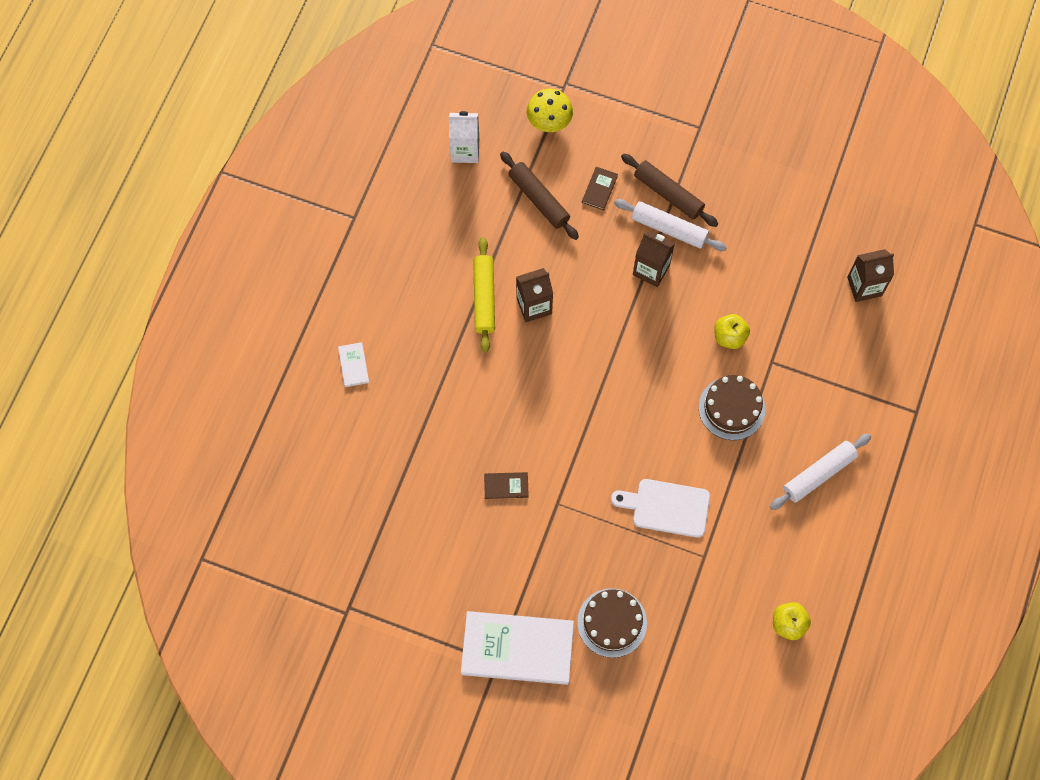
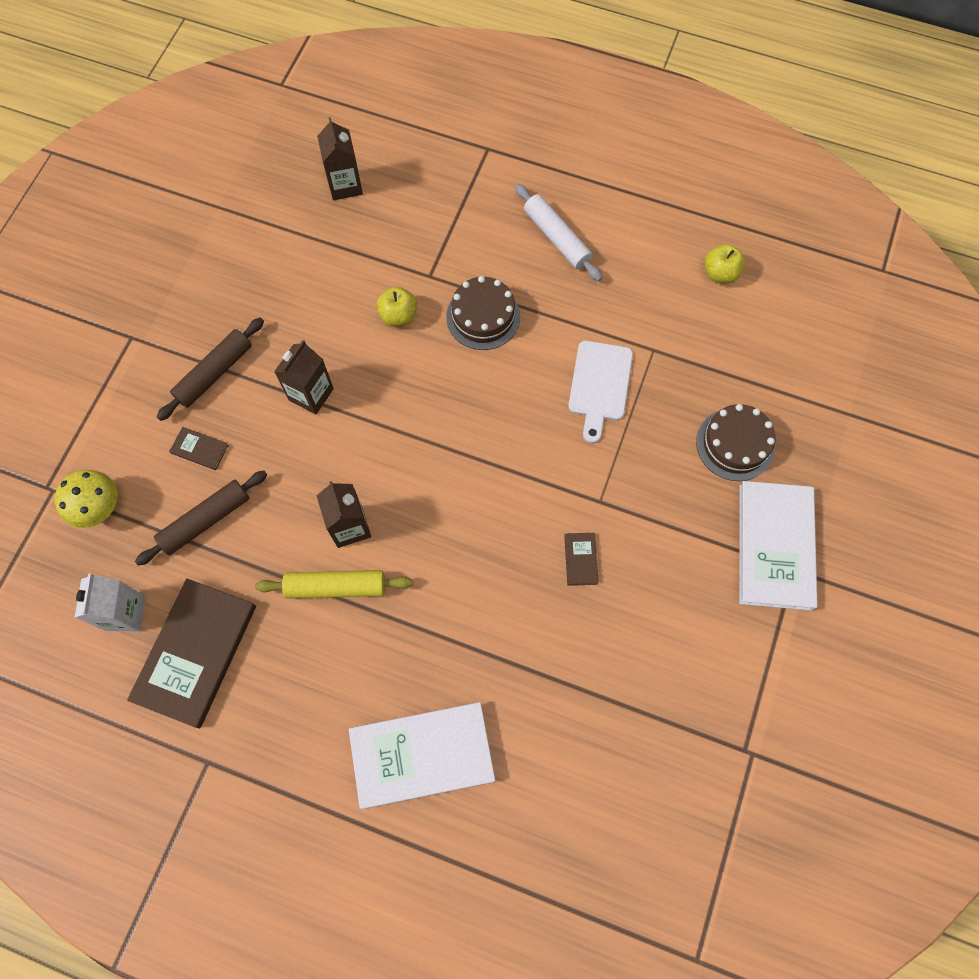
camera: 90 degrees left, 0 degrees up
(353, 365) = (422, 755): white book -> white book, size x2.39
(434, 202) = (195, 653): none -> brown book
(669, 229) = (260, 373): white rolling pin -> none

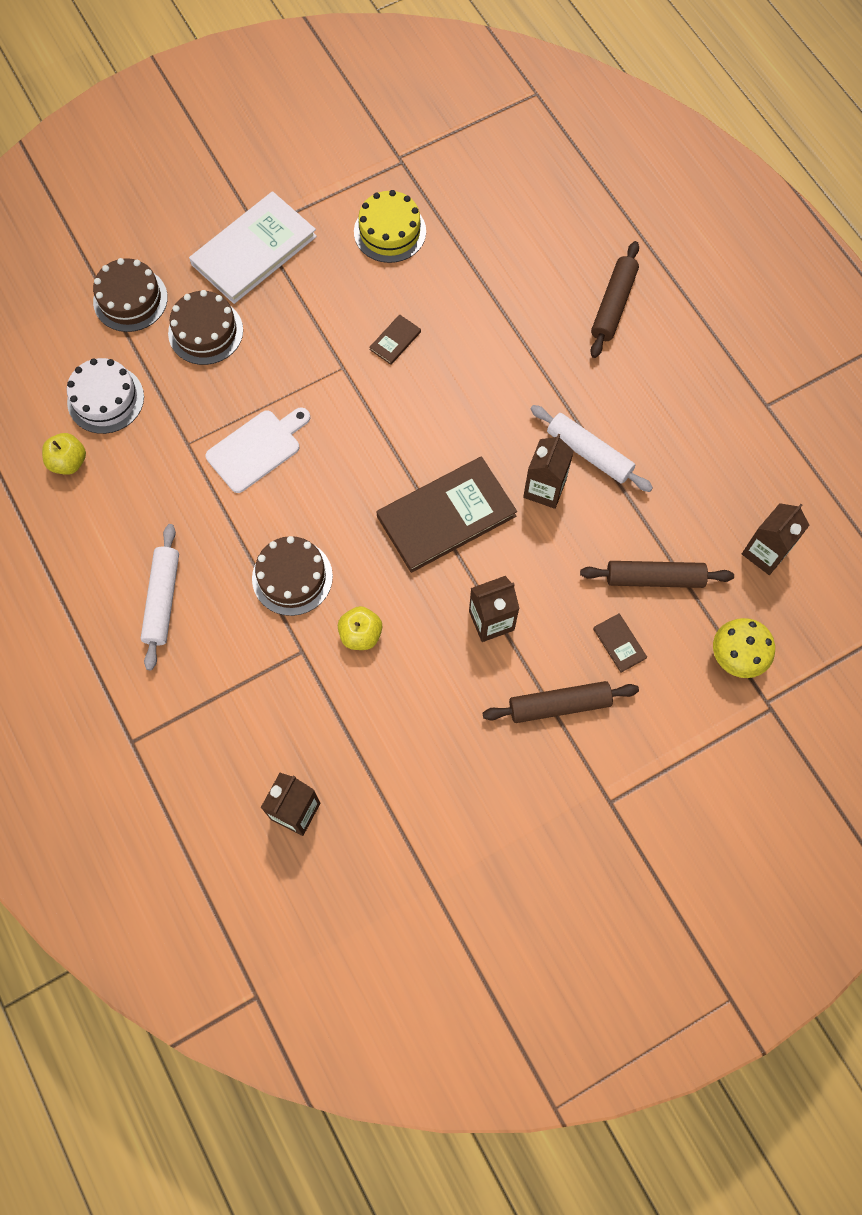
camera: 140 degrees left, 0 degrees up
(125, 613) = (765, 552): white carton -> brown carton
(195, 653) = (728, 483): brown book -> brown book (446, 516)
(336, 587) = (589, 453): yellow rolling pin -> white rolling pin
(422, 755) = (613, 305): white book -> brown rolling pin
(684, 663) = (390, 231): none -> yellow cake
(747, 335) = (105, 399): none -> white cake
(820, 423) = (130, 299): none -> brown cake

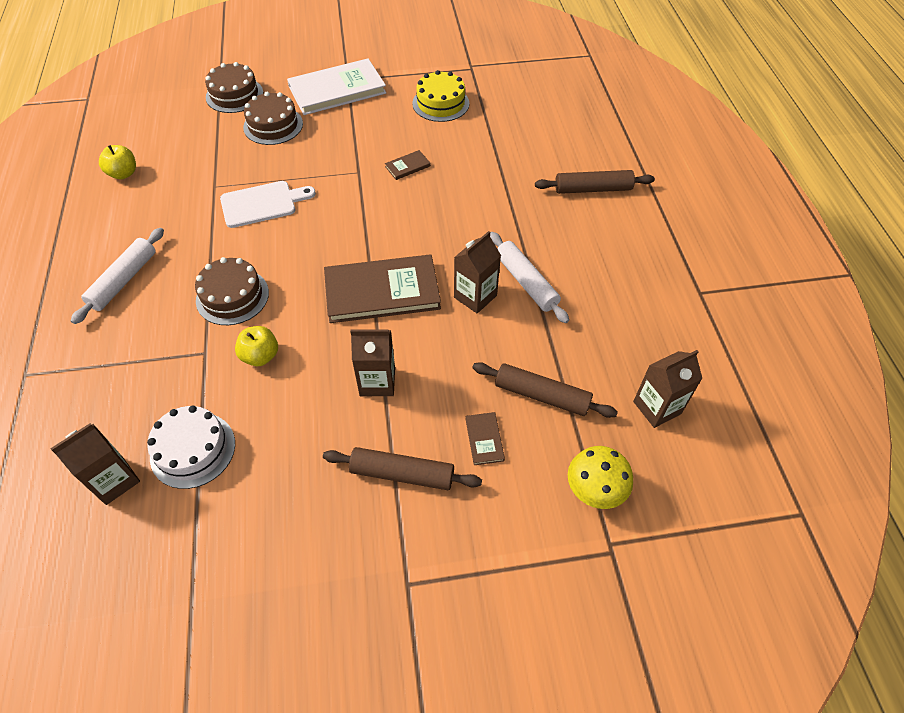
camera: 20 degrees right, 15 degrees down
(105, 399) = (176, 145): white cake -> white cake (193, 450)
(613, 305) = (593, 189): brown rolling pin -> brown rolling pin turned 45 degrees clockwise

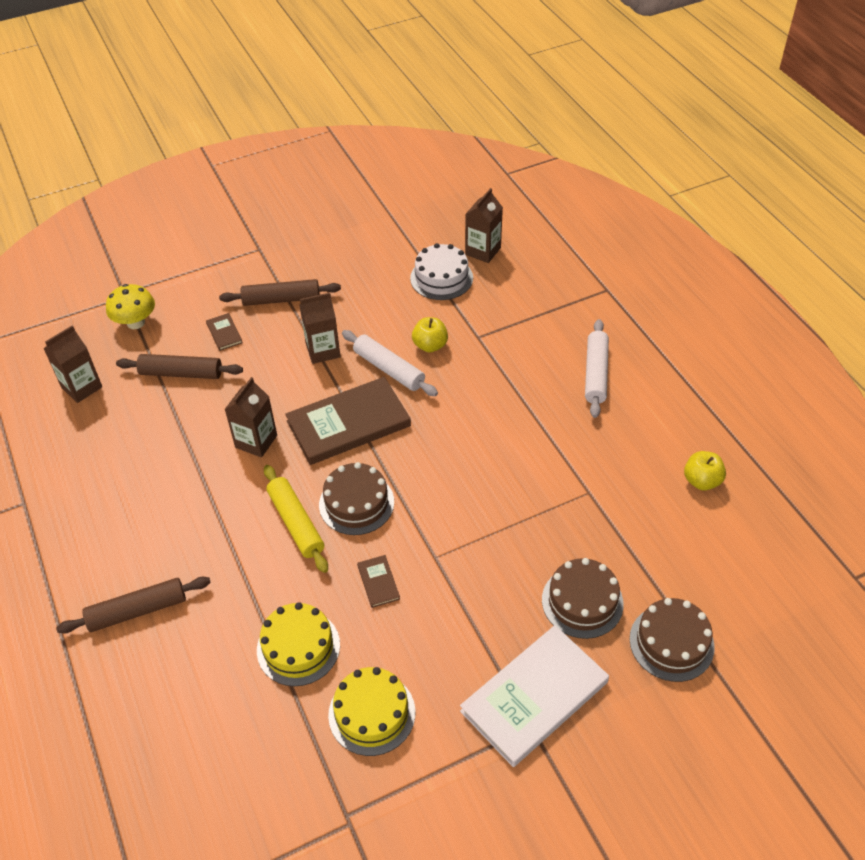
camera: 165 degrees right, 5 degrees down
(232, 296) = (486, 385): brown cake -> brown cake (356, 503)
(262, 203) = (521, 485): white cutting board -> none
(407, 166) = (378, 582): brown book -> brown book turned 60 degrees counterclockwise
(457, 219) = (296, 523): none -> yellow rolling pin
(478, 143) = (298, 647): none -> yellow cake
(526, 282) = (207, 468): white rolling pin -> white rolling pin (389, 369)

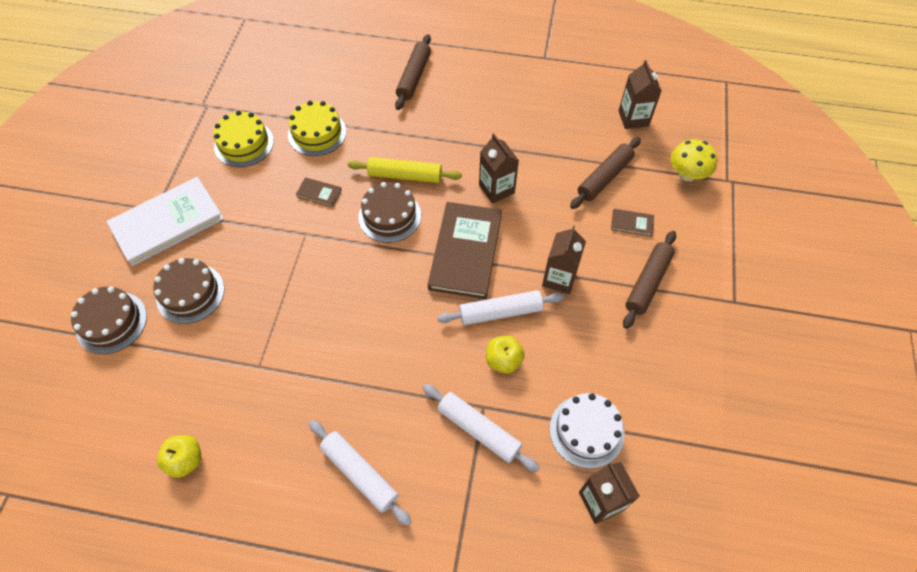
camera: 125 degrees right, 10 degrees up
(498, 330) = (478, 430): none -> white rolling pin
(534, 697) = (167, 223): white book -> white book turned 60 degrees clockwise

